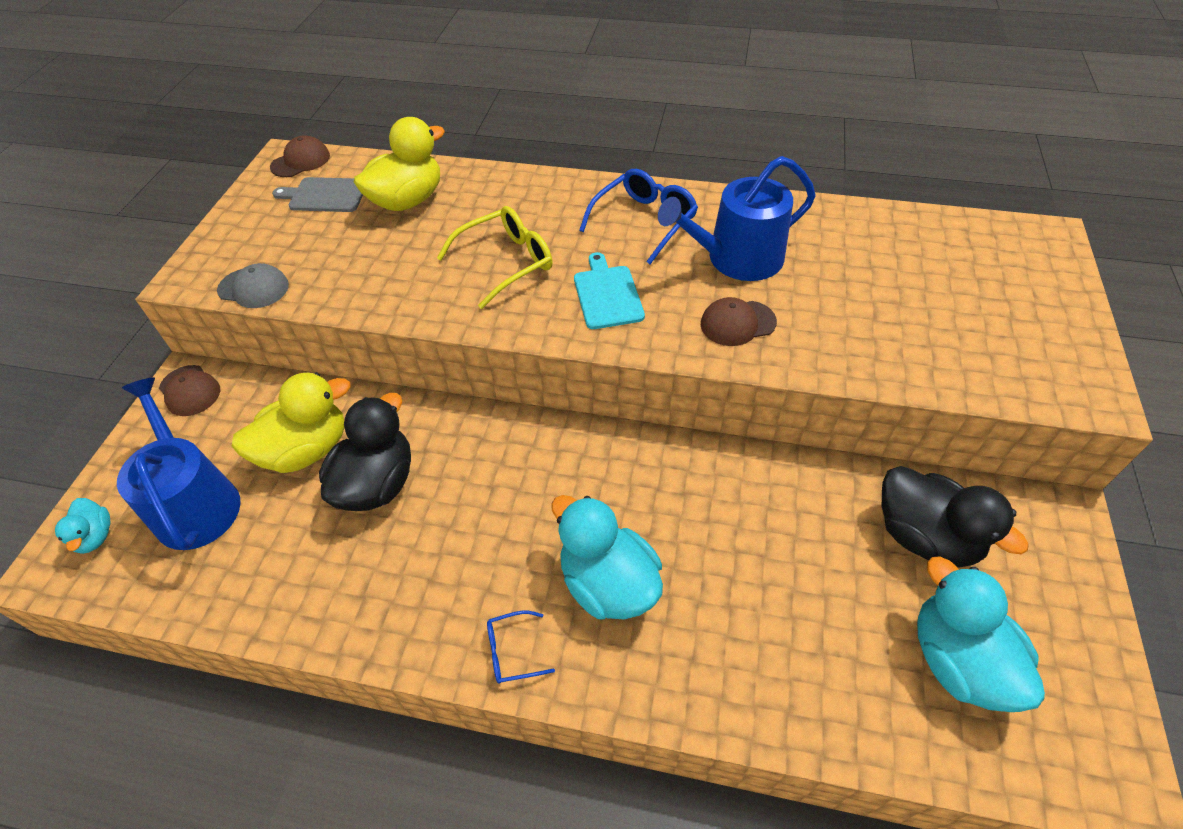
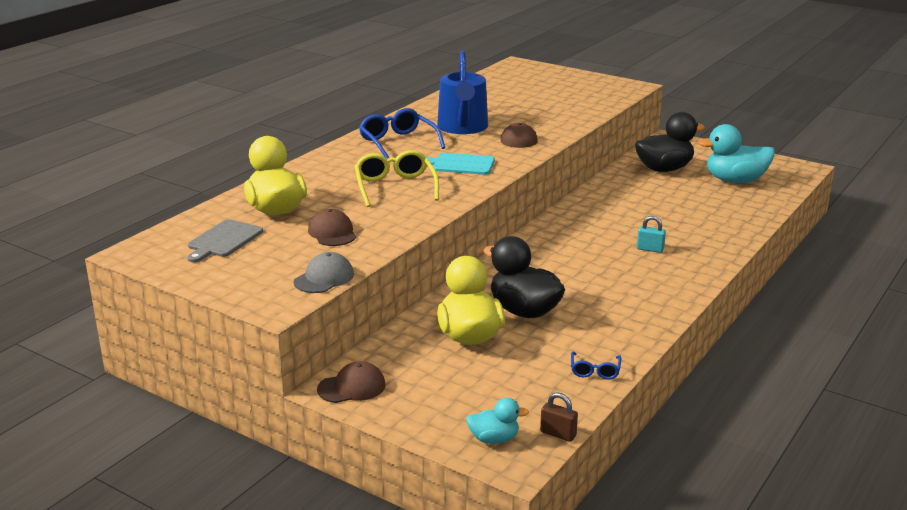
camera: 70 degrees left, 25 degrees down
(104, 594) = (558, 434): none -> brown padlock
(195, 502) = (489, 388): blue watering can -> none
(300, 161) = (151, 246): brown cap -> brown cap (332, 233)
(512, 651) = (682, 283): blue glasses -> blue glasses (595, 371)
(608, 583) = (650, 249): turquoise duck -> turquoise padlock

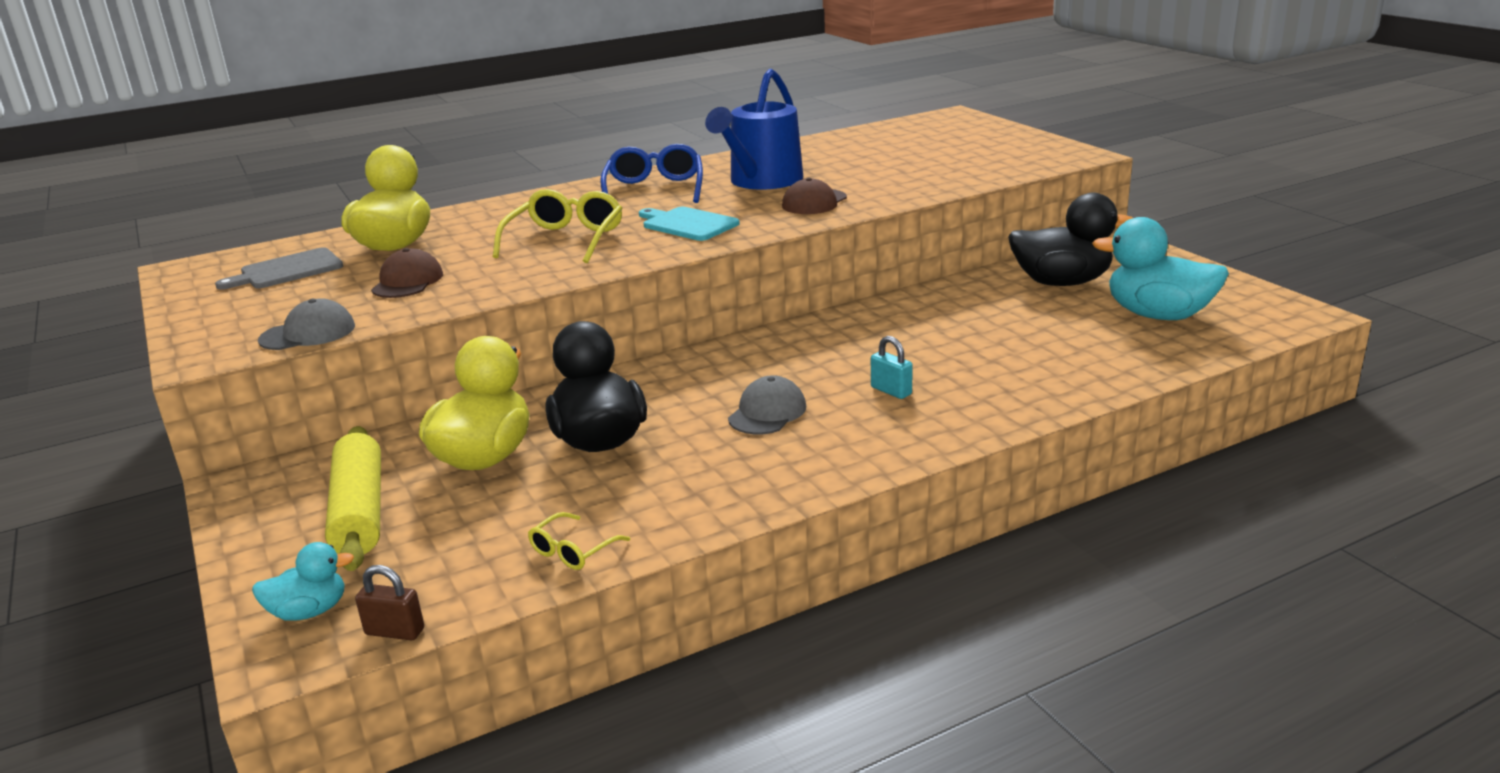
camera: 30 degrees right, 0 degrees up
(351, 387) = (262, 488): brown cap -> none
(439, 383) = (360, 511): none -> yellow rolling pin
(494, 439) = (309, 611): turquoise duck -> turquoise duck turned 45 degrees counterclockwise
(558, 434) = (395, 632): brown padlock -> brown padlock turned 45 degrees counterclockwise
(595, 371) = (573, 551): blue glasses -> yellow glasses
(599, 275) = (767, 412): none -> grey cap

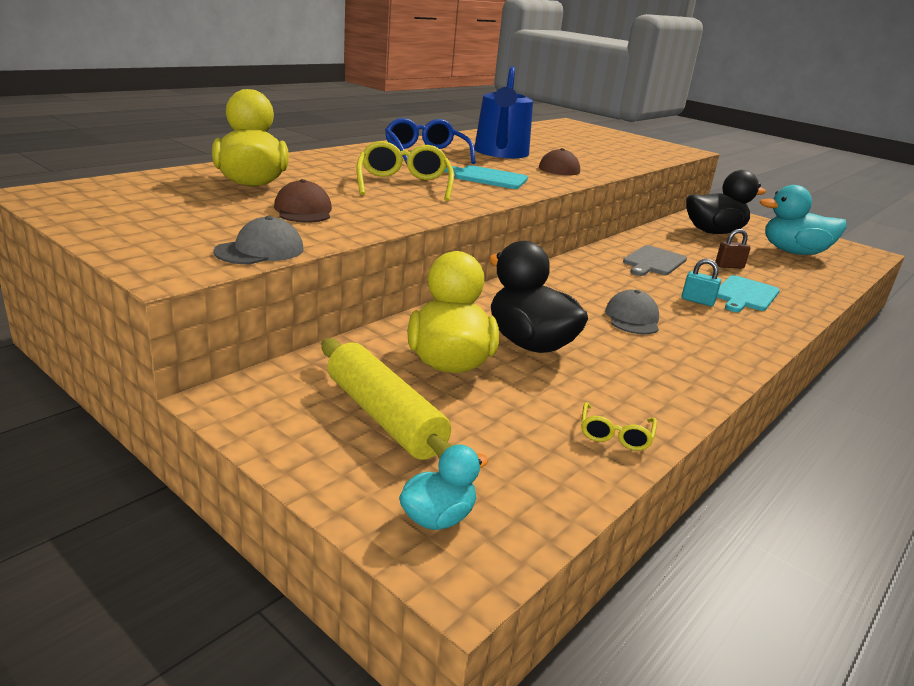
camera: 25 degrees left, 0 degrees up
(287, 270) = (165, 198): grey cutting board -> grey cutting board (653, 262)
(395, 632) = (544, 526): brown padlock -> brown padlock (729, 266)
(978, 383) = (745, 295): none -> turquoise cutting board

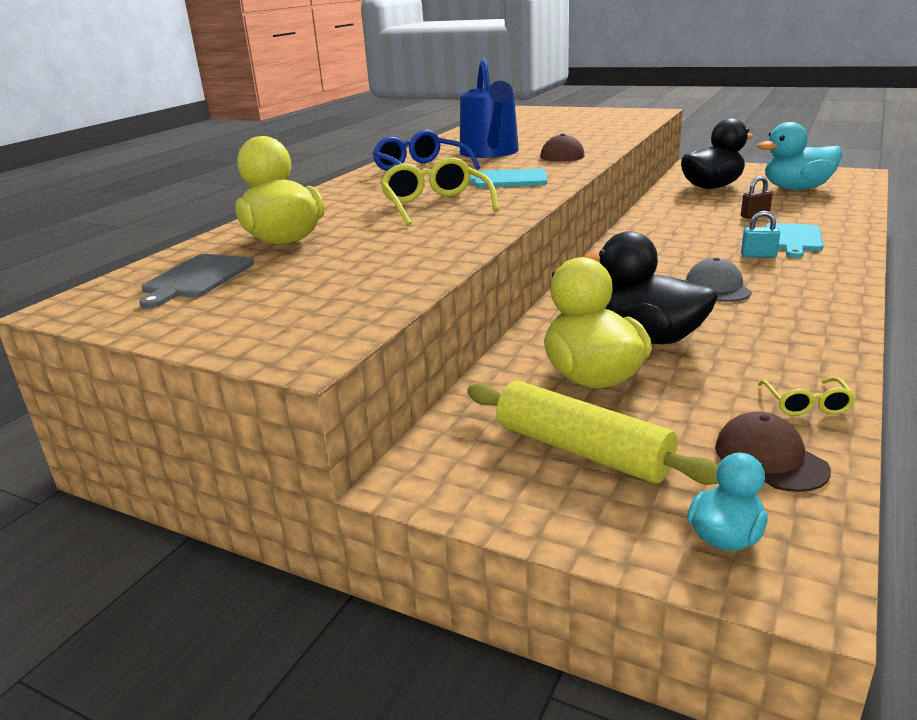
camera: 10 degrees left, 0 degrees up
(260, 250) = (373, 308): grey cap -> none
(303, 210) = (369, 255): brown cap -> brown cap (770, 458)
(653, 262) = (686, 228): grey cutting board -> grey cutting board (196, 278)

